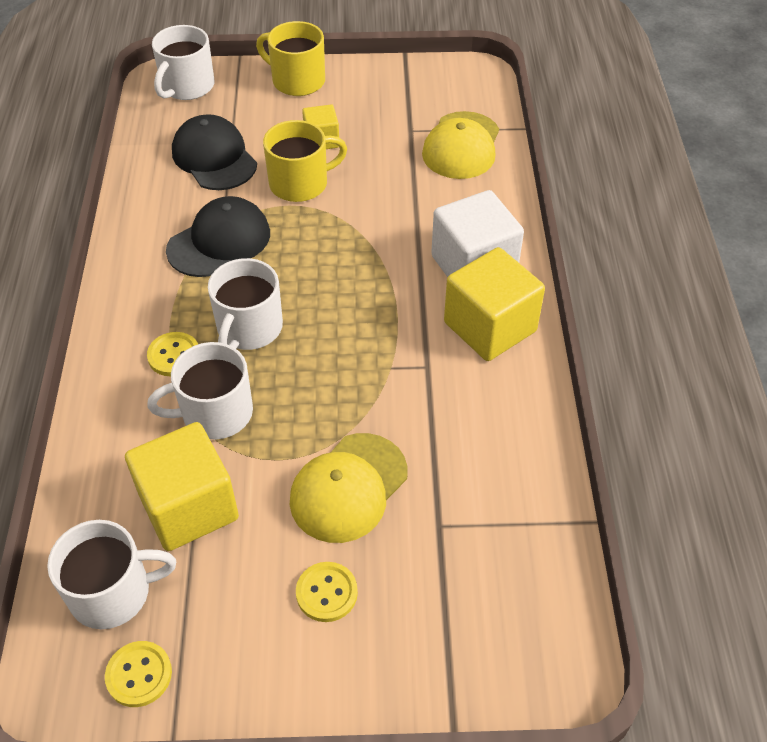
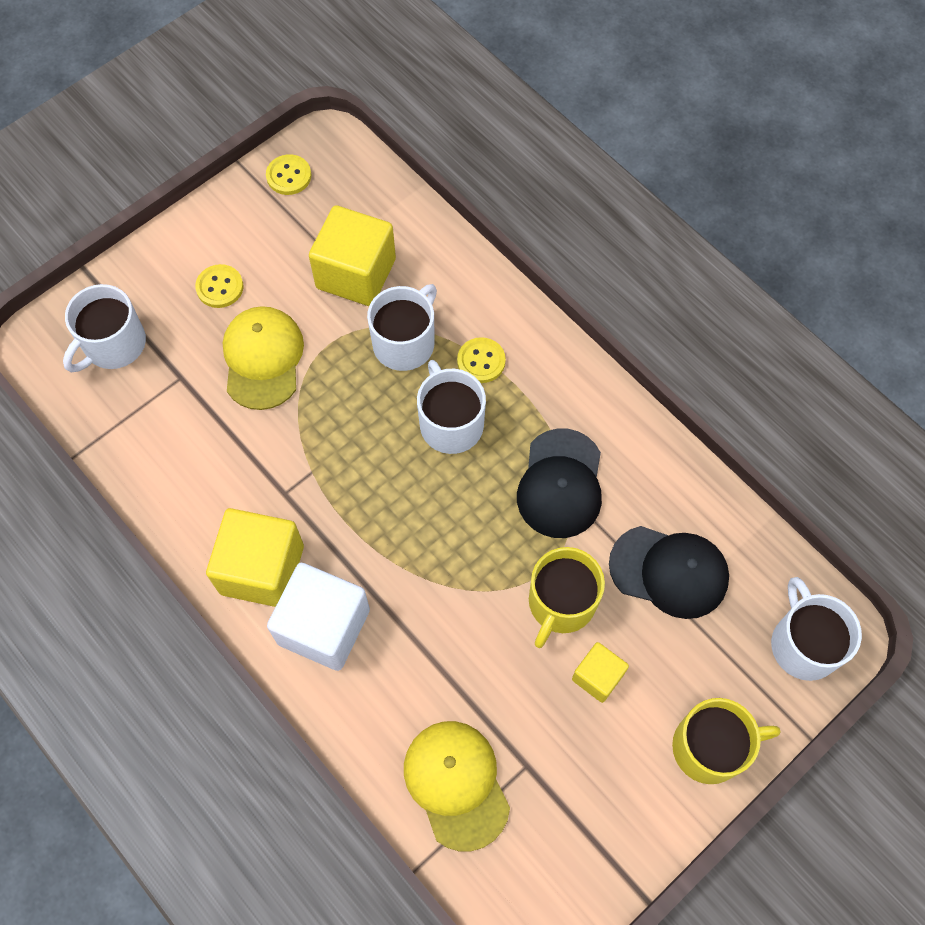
camera: 140 degrees right, 15 degrees up
(112, 592) = (349, 200): white mug -> white mug (113, 344)

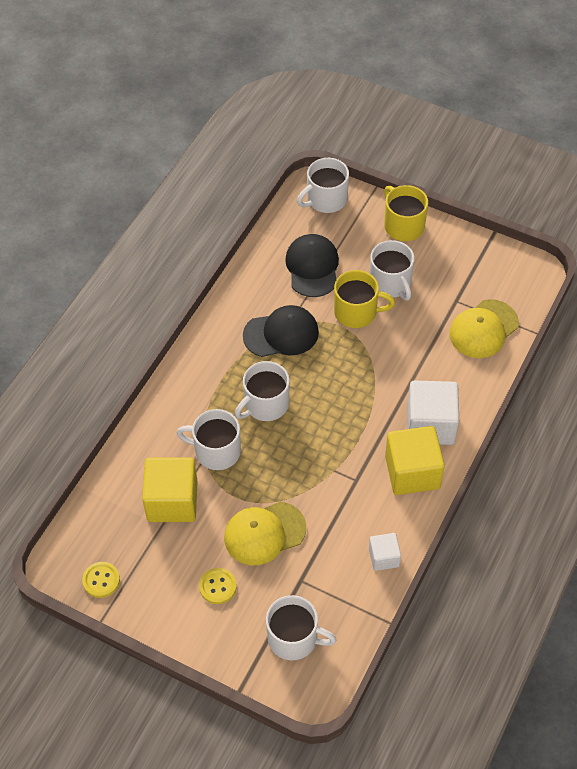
camera: 110 degrees left, 10 degrees down
(160, 483) = (384, 557): none -> white cube
(481, 361) = (212, 402): yellow button -> none
(597, 676) = (390, 283): yellow cube -> white mug

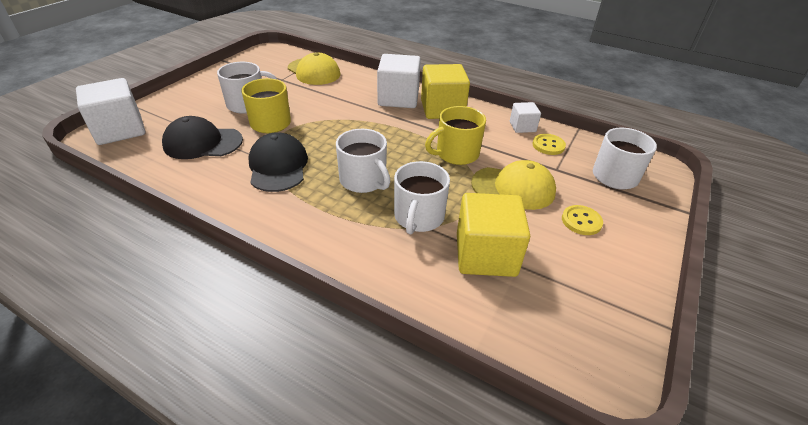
camera: 90 degrees left, 15 degrees down
(101, 580) = (609, 325): yellow button -> yellow button (548, 145)
(264, 533) = (513, 188): yellow cap -> yellow cap turned 60 degrees counterclockwise
(326, 199) = (120, 130): white mug -> white cube
(403, 225) = (186, 94): yellow mug -> yellow mug (456, 154)

